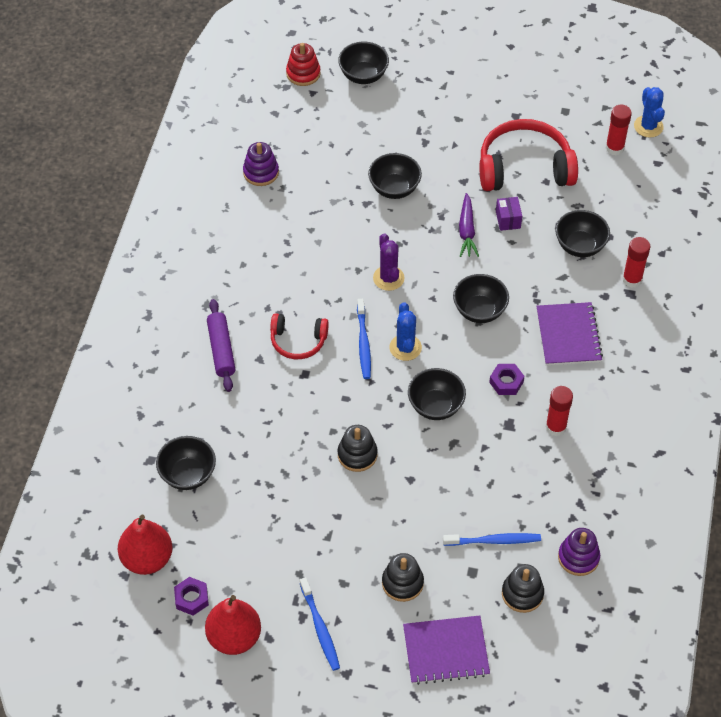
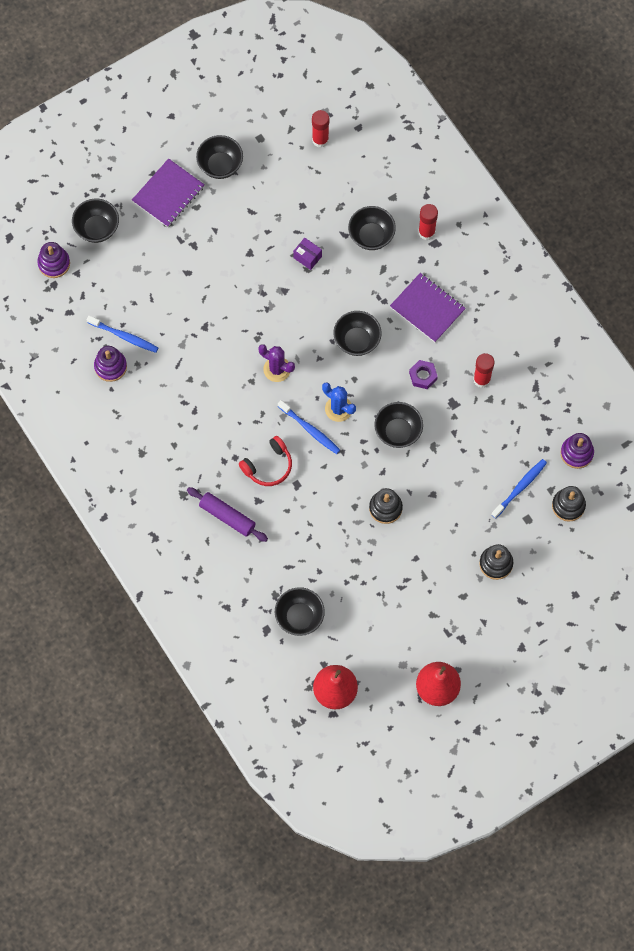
camera: 45 degrees left, 15 degrees up
(191, 598) = (387, 689): purple nut -> none
(303, 73) = (54, 263): red stacking toy -> purple stacking toy
(320, 628) = (479, 636): blue toothbrush -> blue toothbrush (124, 336)
(394, 188) = (211, 299): black bowl -> black bowl (220, 165)
(446, 651) = (561, 581): purple notebook -> purple notebook (168, 194)
(467, 230) = (290, 289): purple carrot -> none
(524, 168) = (278, 207): red headphones -> none
(648, 126) = (325, 103): blue cactus -> none

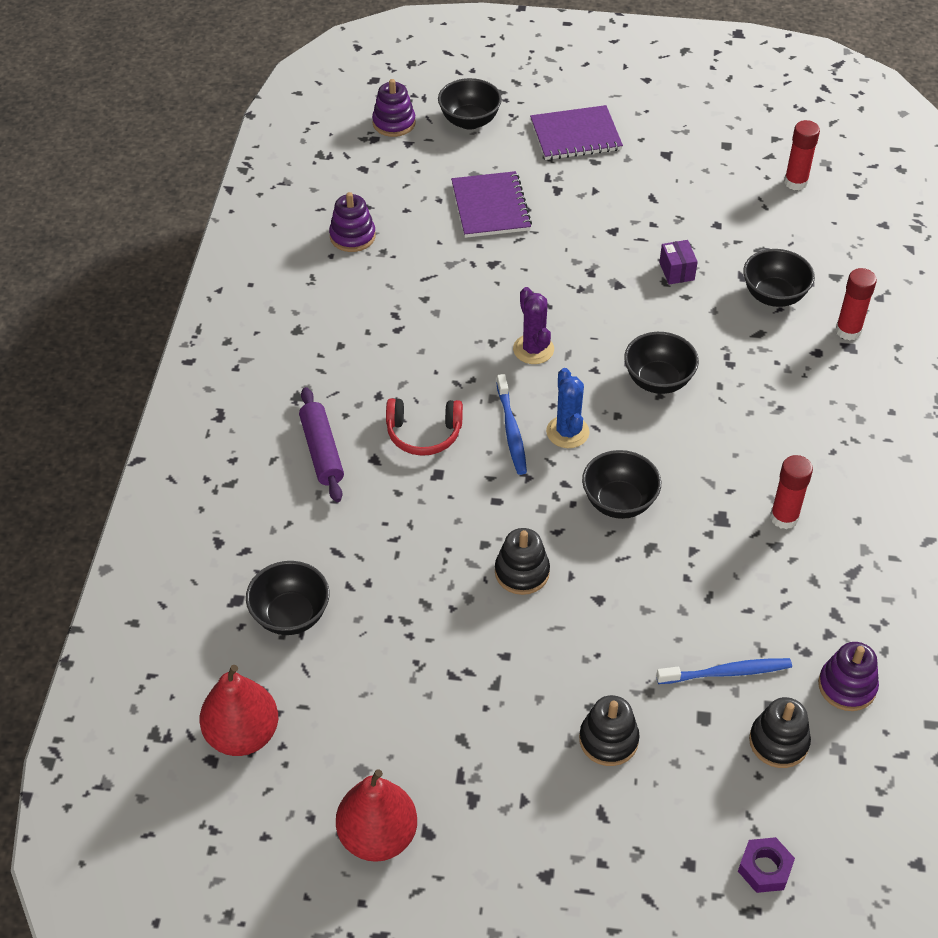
camera: 40 degrees right, 20 degrees down
(124, 336) = (396, 220): blue toothbrush -> none
(220, 165) = (658, 143): black bowl -> none
(423, 376) = (708, 466): purple nut -> purple nut (764, 868)
(427, 308) = (779, 403): purple notebook -> purple notebook (490, 207)

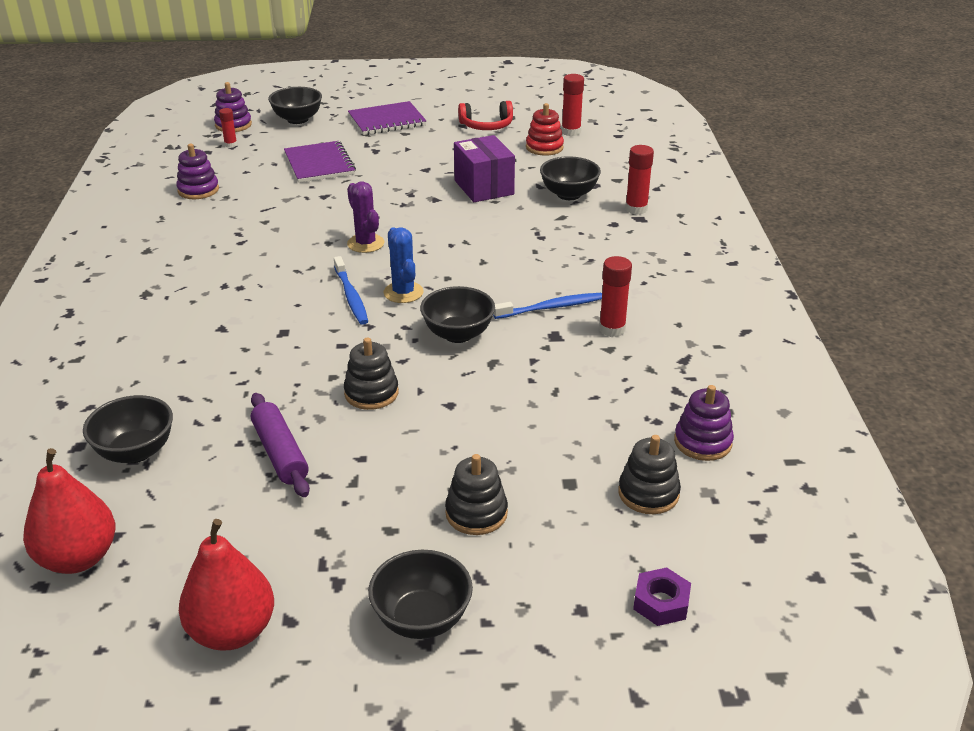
camera: 10 degrees left, 15 degrees down
(322, 451) = (169, 327): purple rolling pin -> purple rolling pin (280, 453)
(390, 159) = (230, 145): none -> red glue stick
(424, 433) = (268, 306): red headphones -> red headphones (486, 125)
(658, 381) = (480, 253): black bowl -> black bowl (422, 619)
(676, 271) = (484, 187): purple box -> purple box, size x1.88
(727, 672) = (585, 445): blue toothbrush -> blue toothbrush (551, 307)
(758, 208) = (544, 147): none -> red stacking toy

